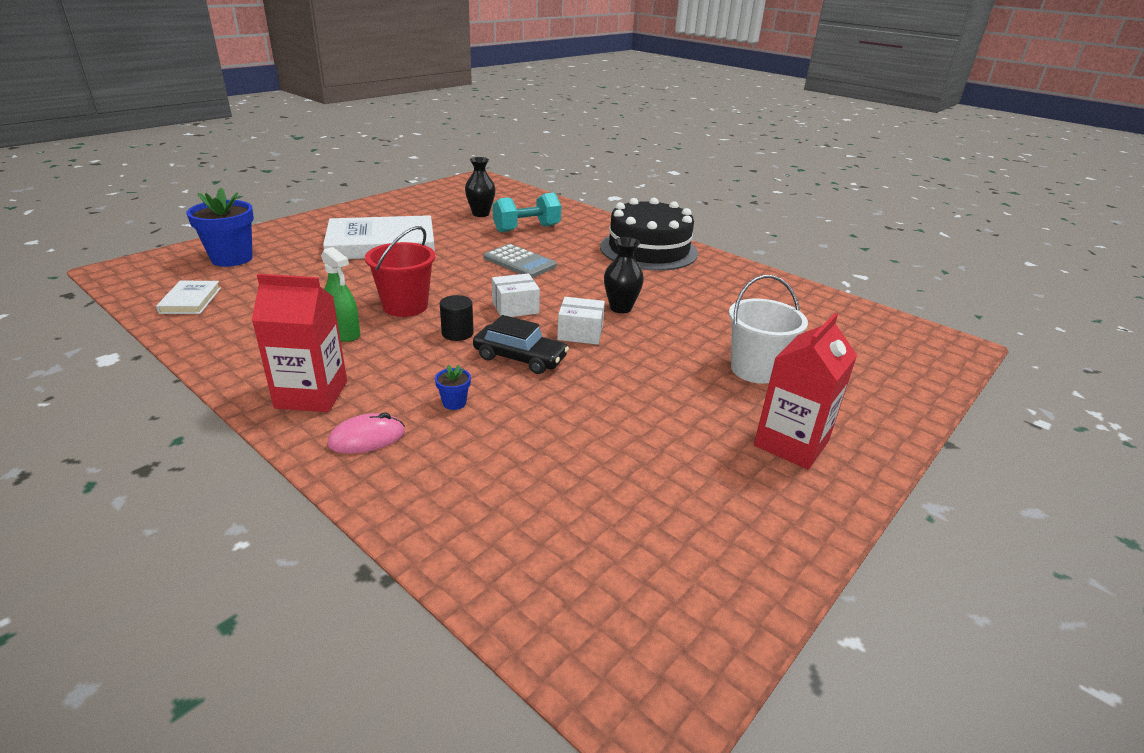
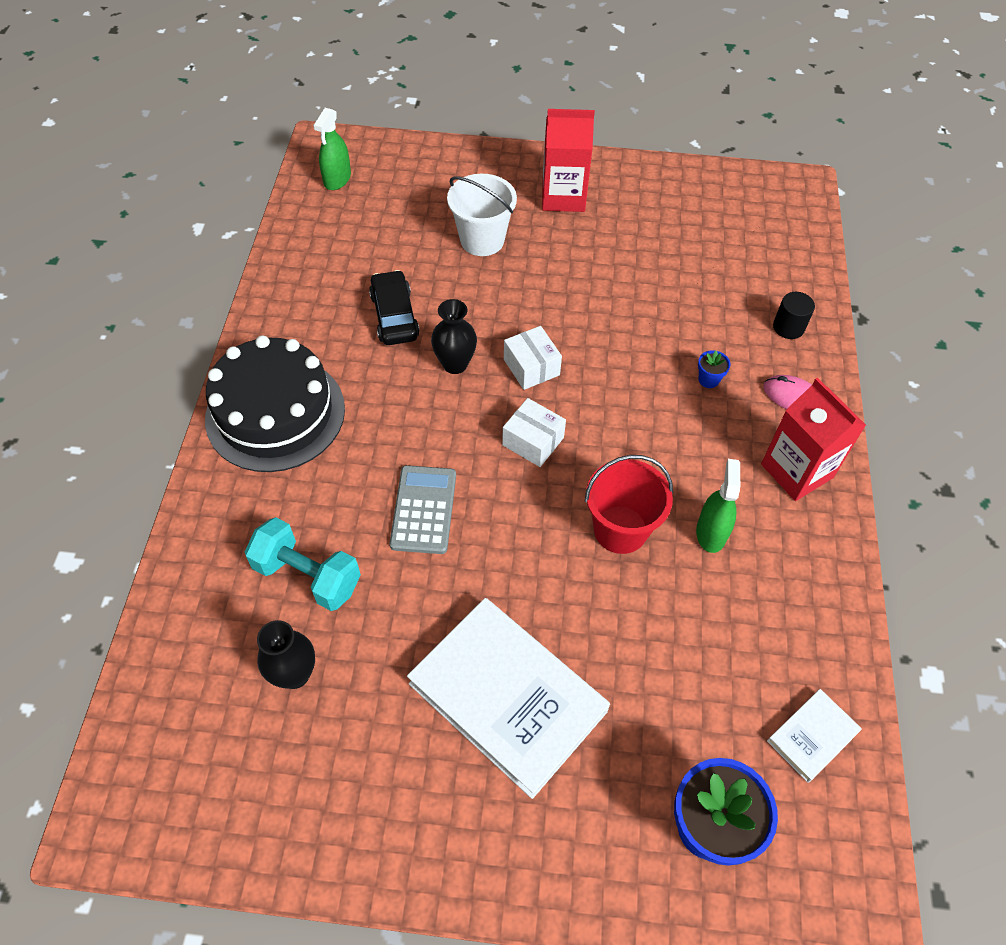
camera: 125 degrees left, 25 degrees up
(457, 333) = (621, 450): black cylinder -> black cylinder (788, 327)
(520, 358) = (612, 381): black car -> black car (394, 316)
(895, 336) = (337, 179): none -> green spray bottle

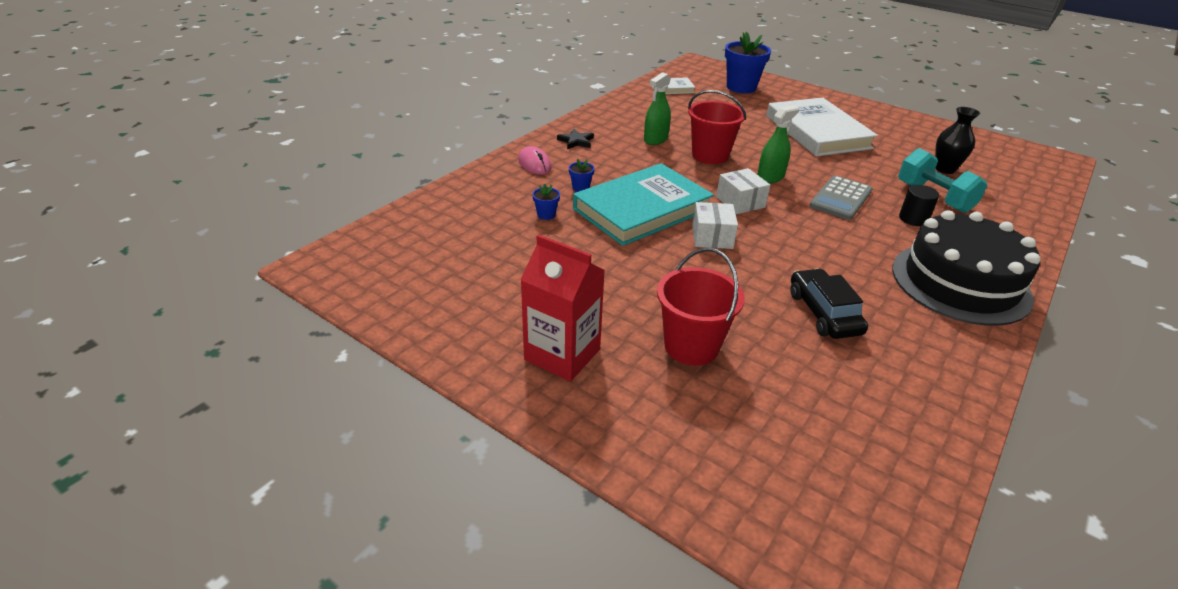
camera: 150 degrees left, 20 degrees down
(337, 179) = (858, 510): green spray bottle -> green spray bottle (770, 177)
(394, 316) = (824, 313): black car -> black car turned 150 degrees clockwise
(455, 364) = (779, 260): black vase -> none
(482, 240) = (691, 346): white bucket -> red bucket
(623, 376) = (642, 209): none -> turquoise book
(701, 322) = (546, 215): none -> blue flower pot
(788, 327) = (485, 191): black cylinder -> black cylinder (913, 219)
(797, 471) = (576, 141): red carton -> black star

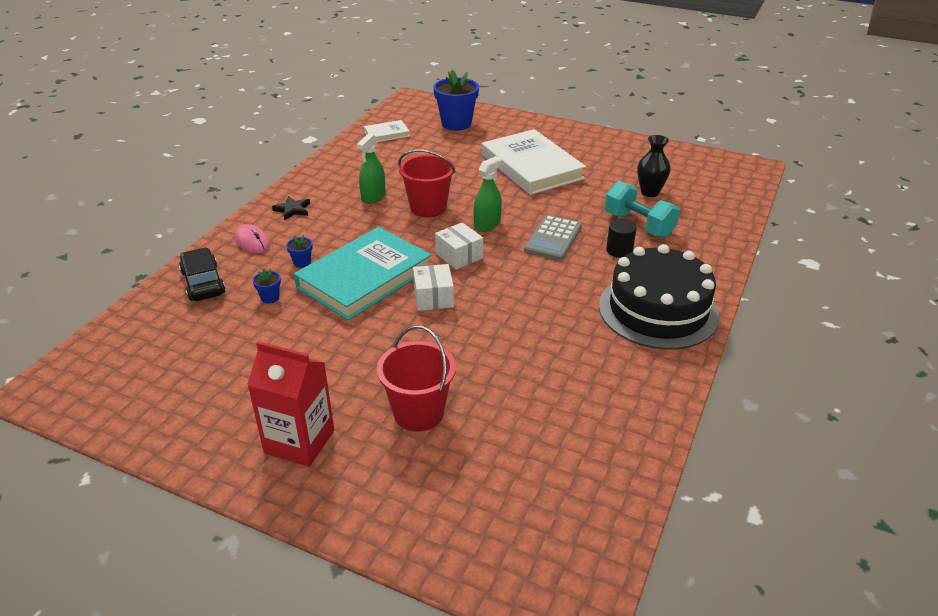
camera: 10 degrees left, 0 degrees up
(824, 313) = (537, 360): black car -> black car (203, 282)

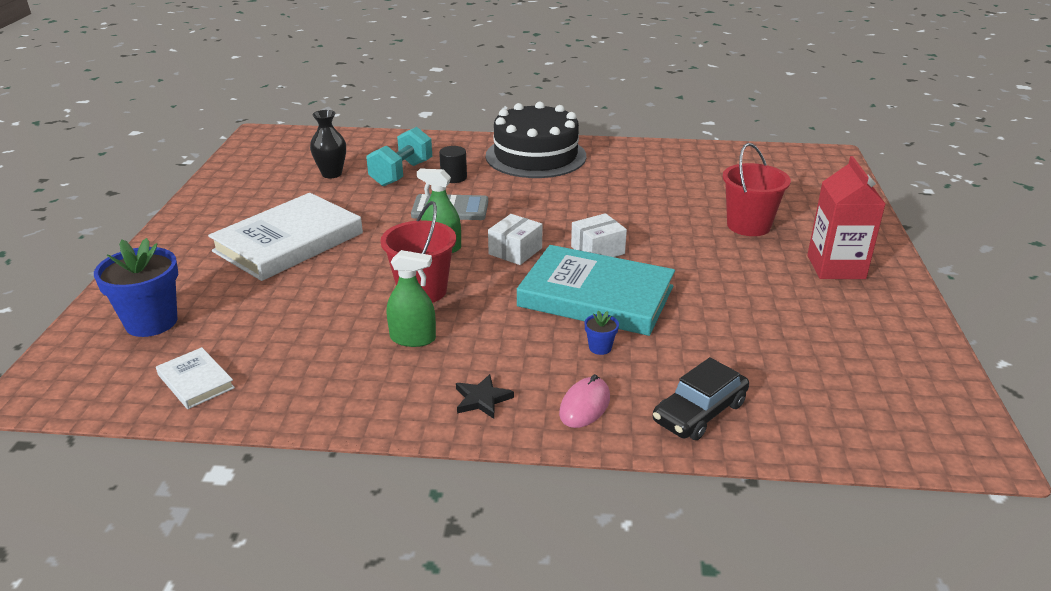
camera: 110 degrees left, 5 degrees down
(270, 298) = (681, 347): blue flower pot -> none

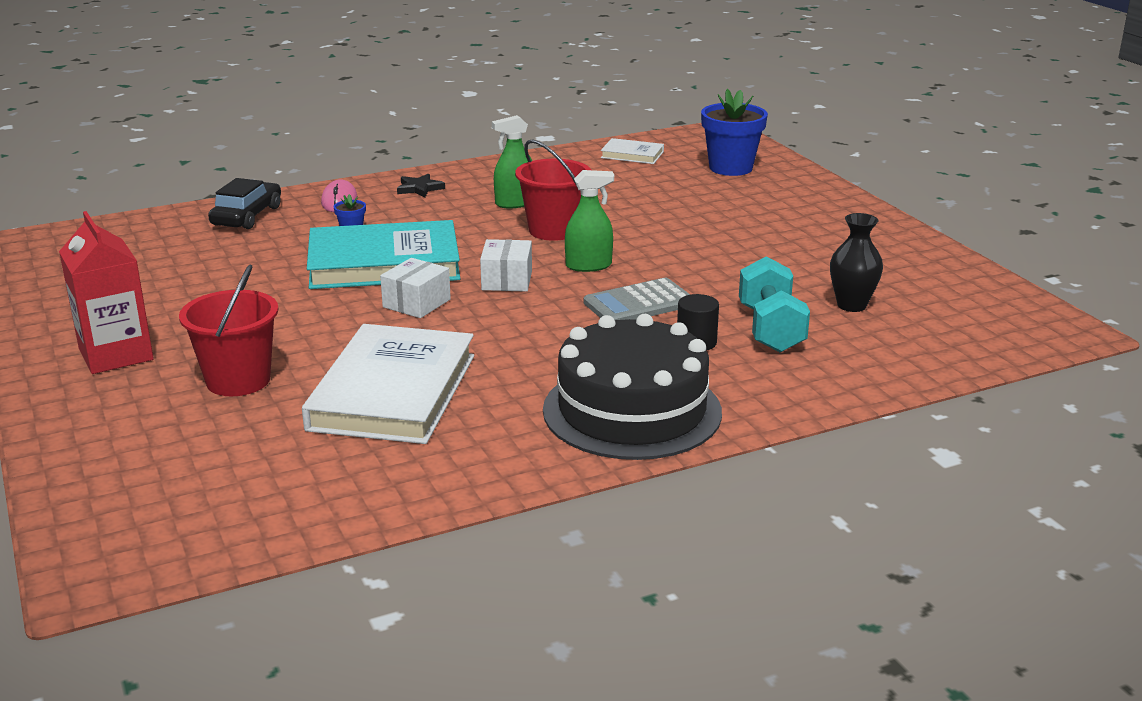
camera: 150 degrees right, 5 degrees down
(288, 242) = (744, 233): white book -> white book (393, 392)

